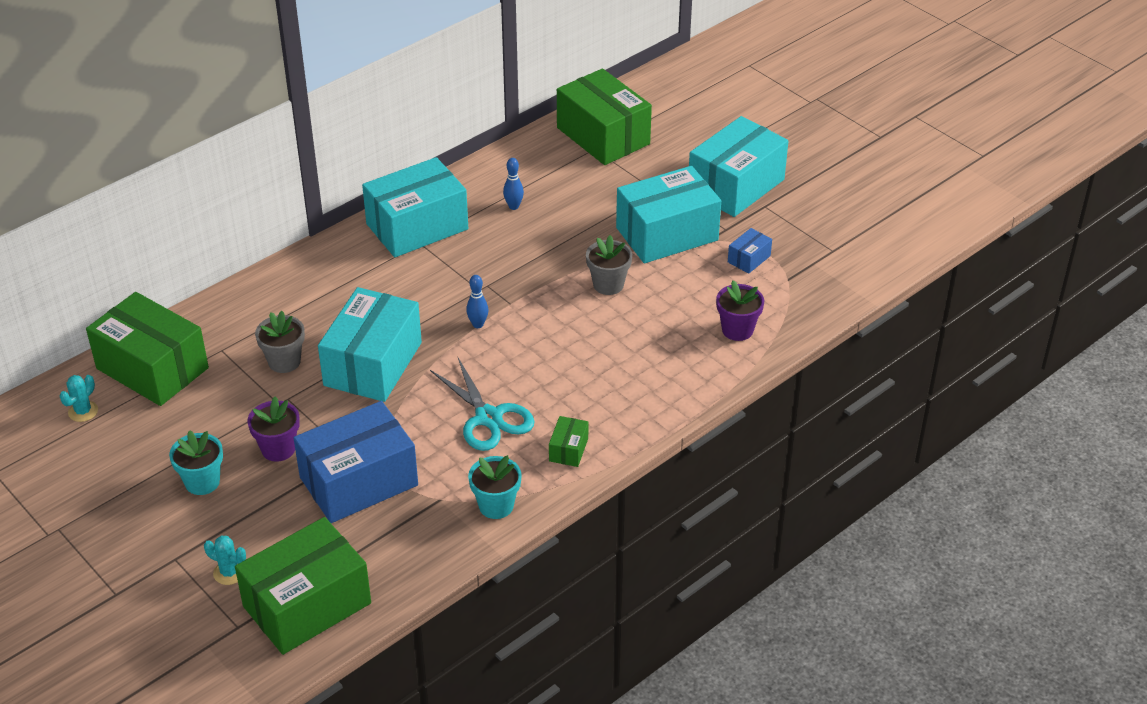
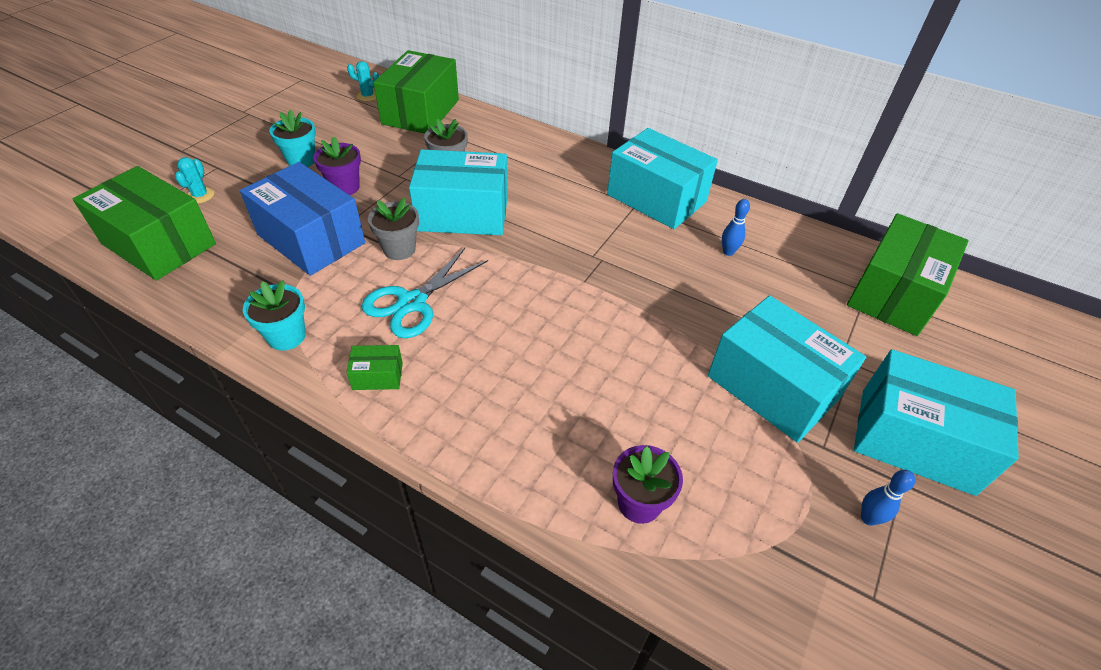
camera: 70 degrees right, 5 degrees up
(478, 324) = (542, 266): blue bowling pin -> blue bowling pin (868, 518)
(608, 284) = (653, 352): grey flower pot -> grey flower pot (399, 249)
(749, 259) = (784, 487): blue box -> none

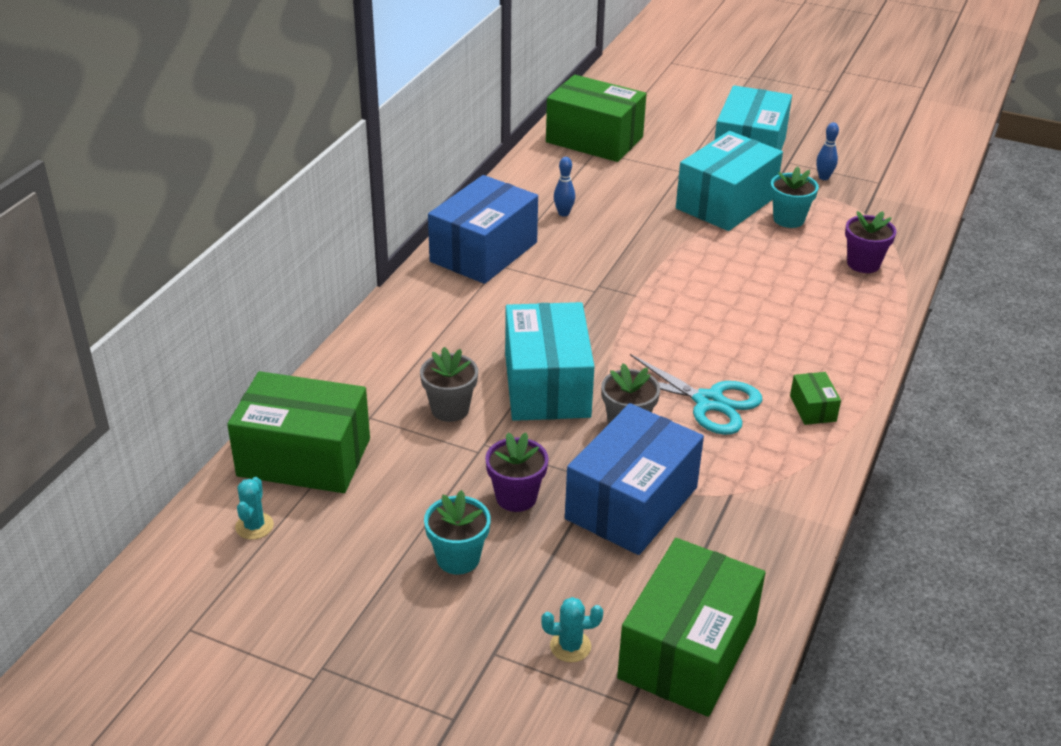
camera: 95 degrees left, 10 degrees down
(286, 336) = (792, 482): turquoise flower pot -> turquoise flower pot (788, 219)
(656, 198) = (484, 252): turquoise box -> blue box

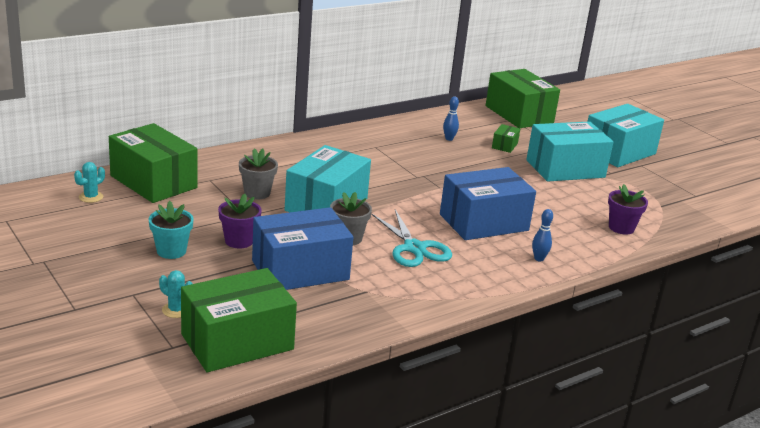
camera: 30 degrees right, 10 degrees down
(484, 252) = (375, 138): blue box -> blue box (484, 222)
(788, 219) = (598, 190): turquoise flower pot -> none
(813, 408) = (479, 277): green box -> green box (504, 145)
(824, 177) = (656, 180): blue bowling pin -> blue bowling pin (539, 259)

